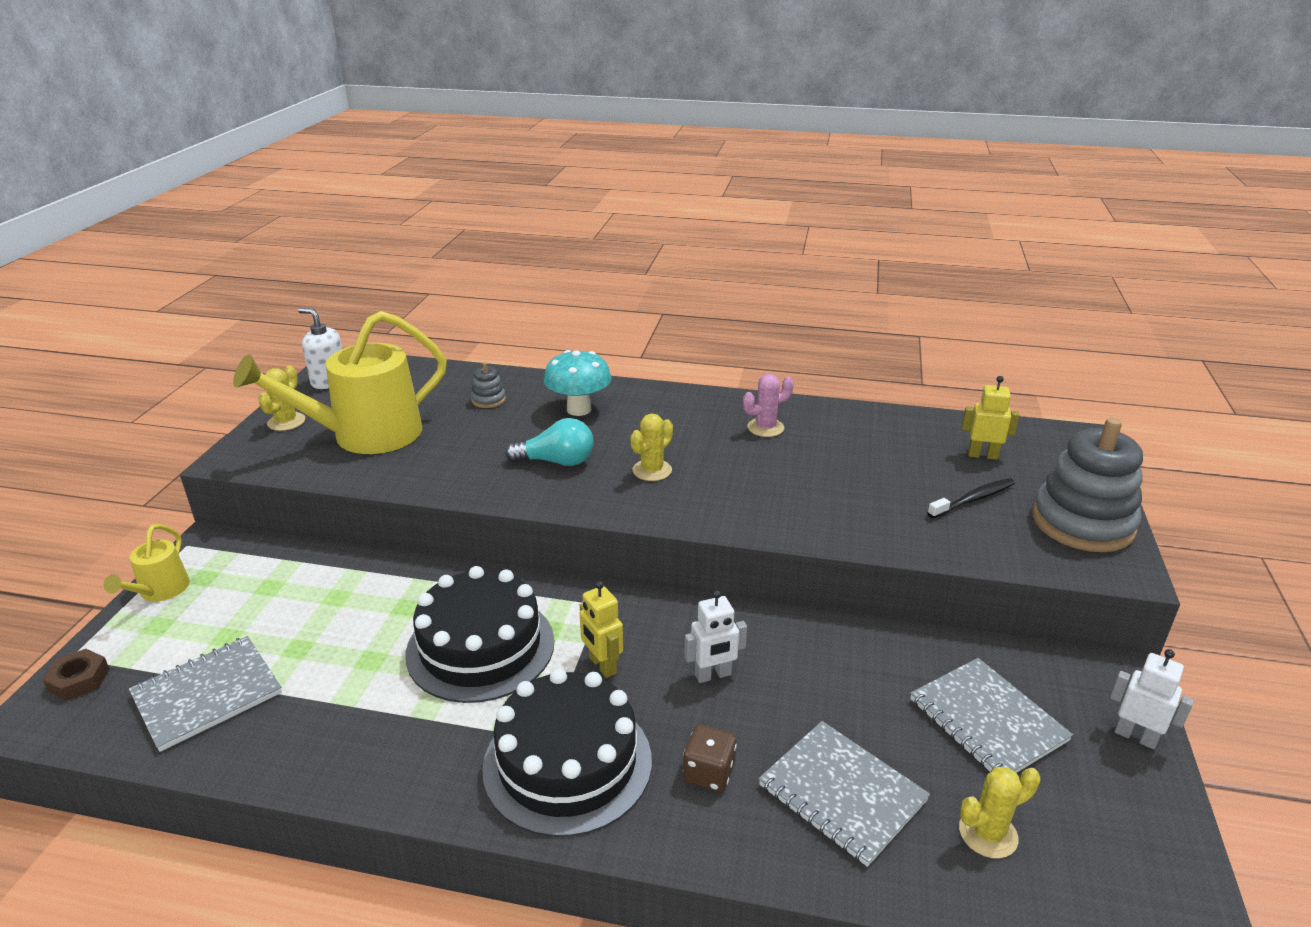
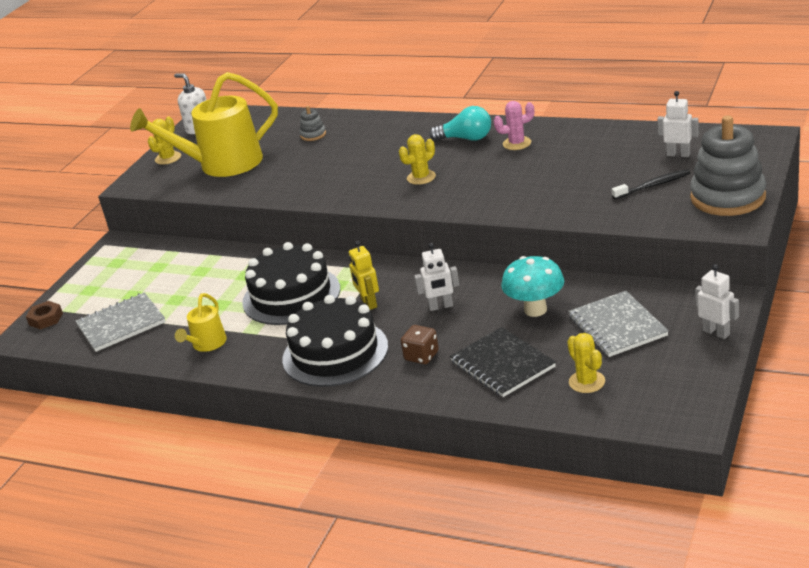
camera: 15 degrees right, 0 degrees up
(160, 591) = (89, 271): yellow watering can -> yellow watering can (207, 344)
(557, 461) = (354, 175): turquoise light bulb -> turquoise light bulb (466, 138)
(579, 409) = (379, 138): turquoise mushroom -> turquoise mushroom (535, 310)
(842, 793) = (502, 364): grey notebook -> black notebook
(982, 455) = (678, 154): yellow robot -> white robot
(988, 834) = (587, 382): yellow cactus -> yellow cactus turned 75 degrees clockwise

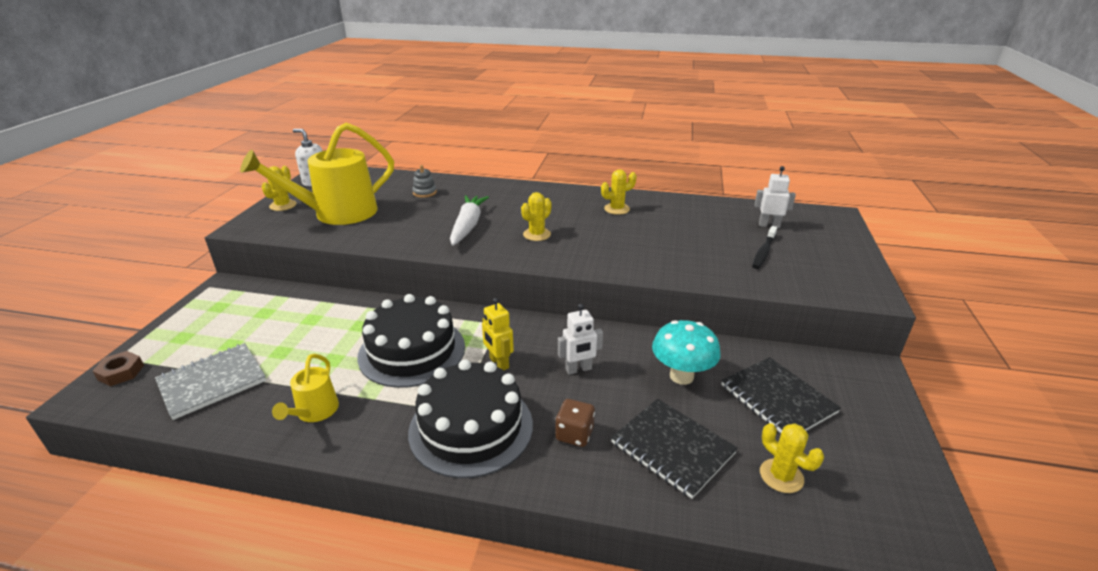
camera: 15 degrees left, 0 degrees up
(352, 172) = (467, 226): none -> white carrot
(466, 138) = (568, 203): turquoise light bulb -> none
(517, 143) = (617, 209): pink cactus -> yellow cactus
(617, 326) = (777, 399): grey notebook -> black notebook
(653, 185) = (763, 252): black toothbrush -> black toothbrush turned 150 degrees clockwise
(716, 332) = (886, 409): white robot -> none
(728, 197) = (842, 266): grey stacking toy -> none

